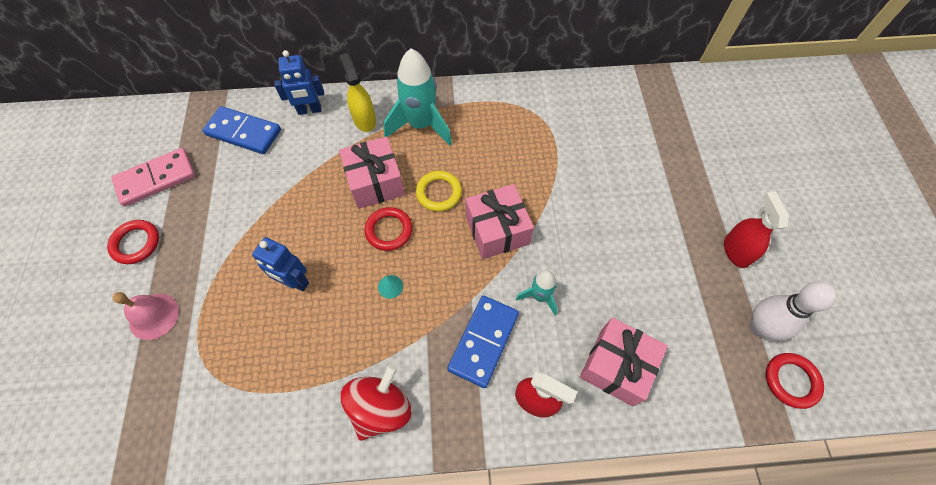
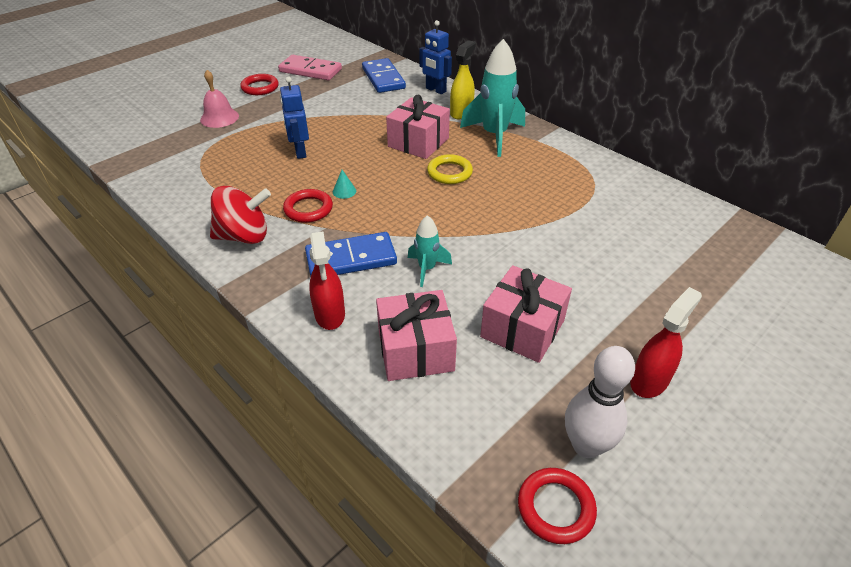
camera: 50 degrees right, 20 degrees down
(389, 230) = (388, 167): red ring -> red ring (308, 209)
(497, 230) = (457, 216): pink gift -> pink gift (522, 328)

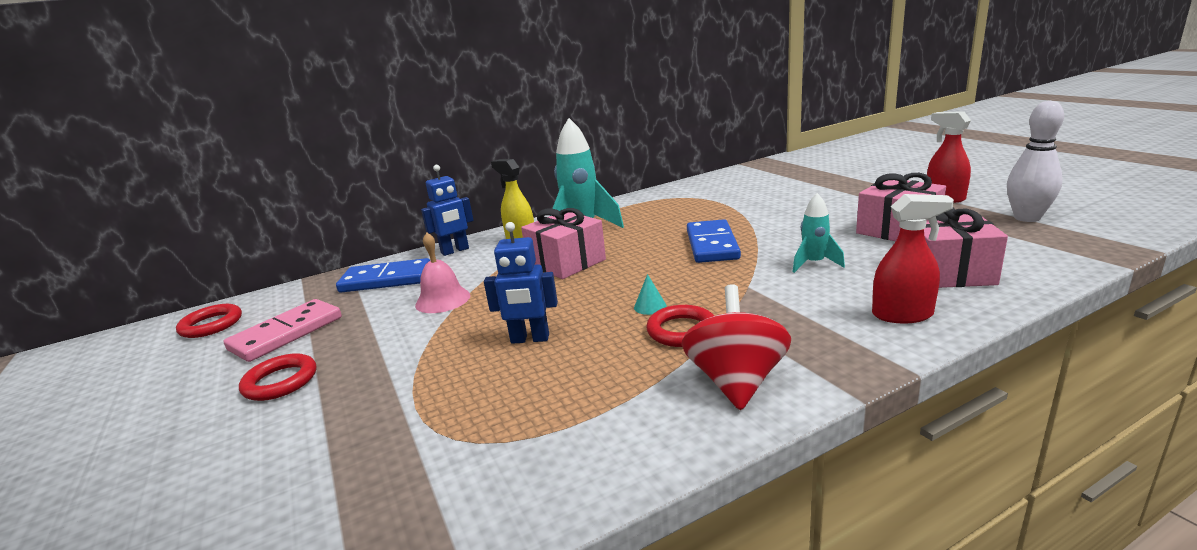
camera: 70 degrees left, 20 degrees down
(219, 118) = (342, 425): pink bell -> pink bell (443, 300)
(351, 259) = (795, 302): blue domino -> blue domino (712, 245)
(449, 172) = (640, 249): yellow ring -> none
(555, 507) = (1100, 230): red ring -> red ring (211, 325)

